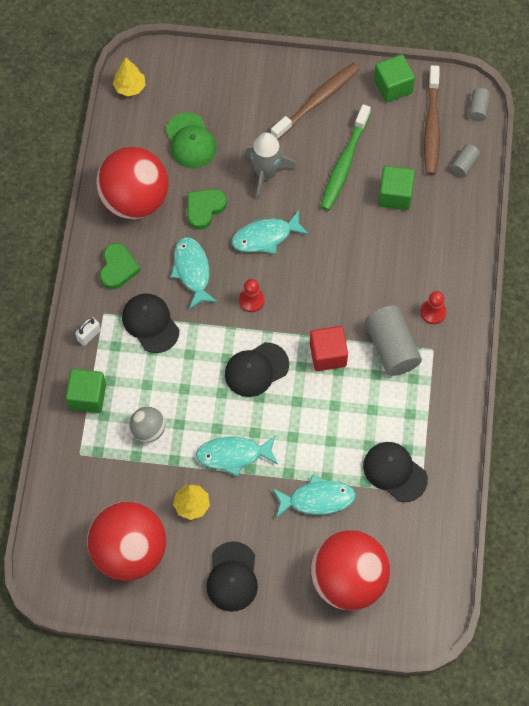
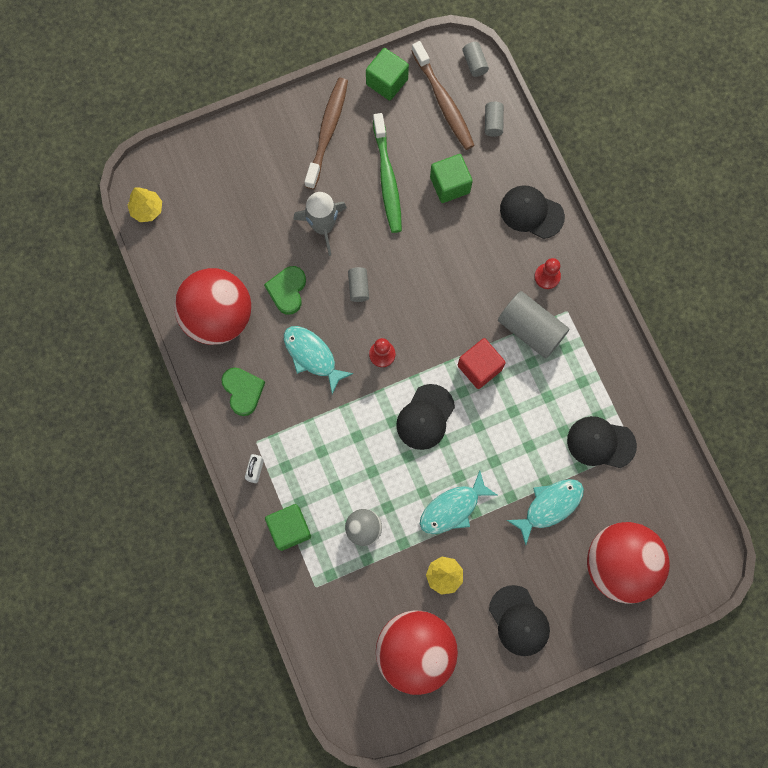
camera: 30 degrees left, 10 degrees up
(150, 323) = (304, 427): black cap -> black cap (531, 212)
(190, 141) = (235, 232): green cap -> none
(265, 237) = (358, 287): turquoise fish -> grey cylinder

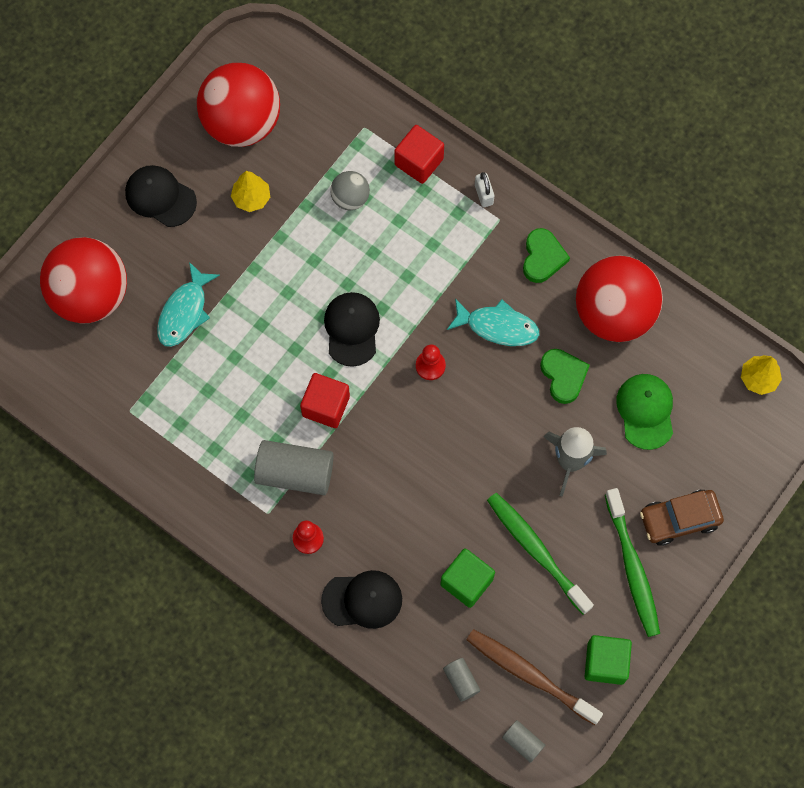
camera: 150 degrees right, 5 degrees down
(243, 391) = (542, 257): green heart -> green heart turned 120 degrees counterclockwise
(244, 232) = (645, 411): none -> green cap
(272, 145) = (679, 519): none -> brown car
(289, 529) = (419, 162): green cube -> red cube
(327, 131) = (632, 567): brown toothbrush -> green toothbrush
(358, 287) = (495, 419): grey cylinder -> none
(453, 508) = (277, 260): turquoise fish -> none
(600, 442) = (165, 398): black cap -> none

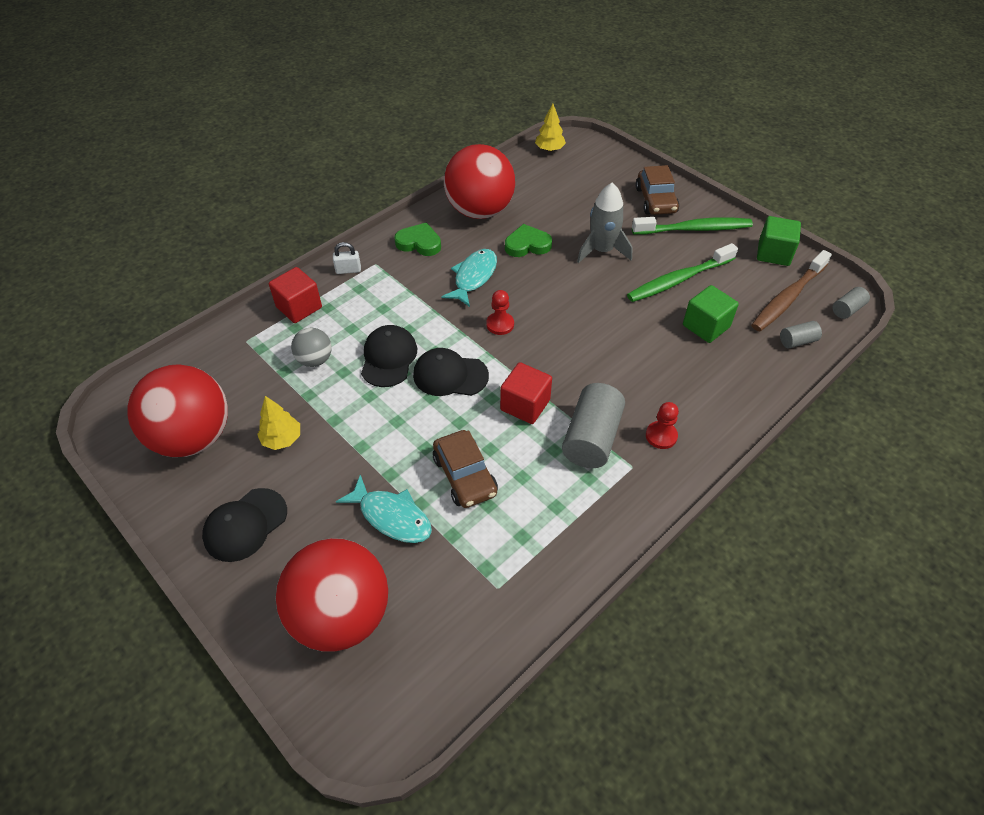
camera: 80 degrees left, 20 degrees down
(235, 365) = (465, 476): none -> brown car
(362, 600) = (724, 401): black cap -> black cap (389, 358)
(645, 411) = (565, 205): green cap -> none

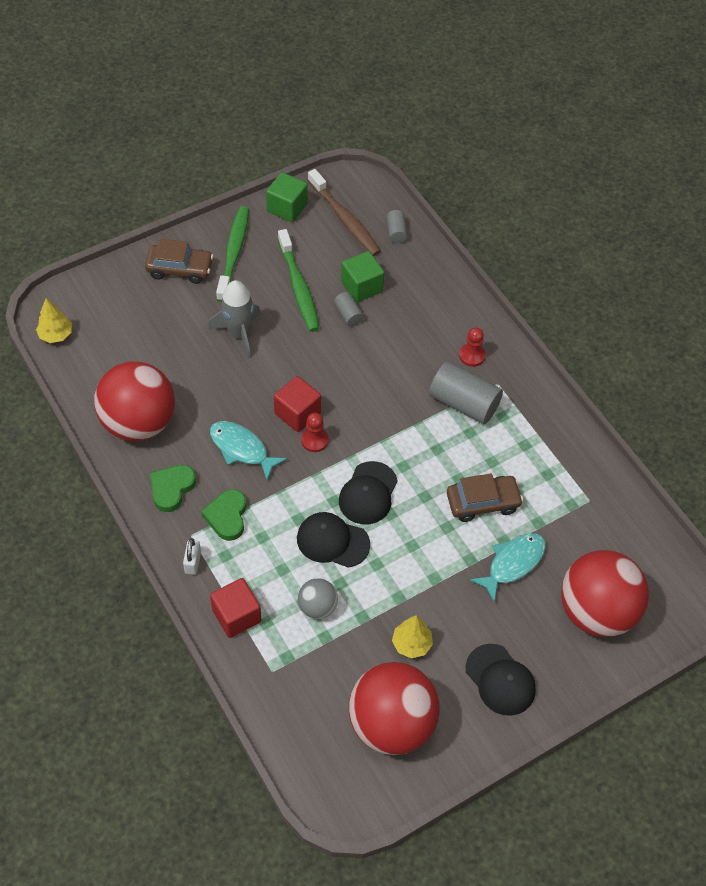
camera: 80 degrees left, 5 degrees up
(525, 405) = (417, 442): red cube -> red cube (297, 413)
(527, 245) = (209, 392): green heart -> green heart (227, 516)
(847, 309) = (370, 186): grey cylinder -> grey cylinder (348, 315)

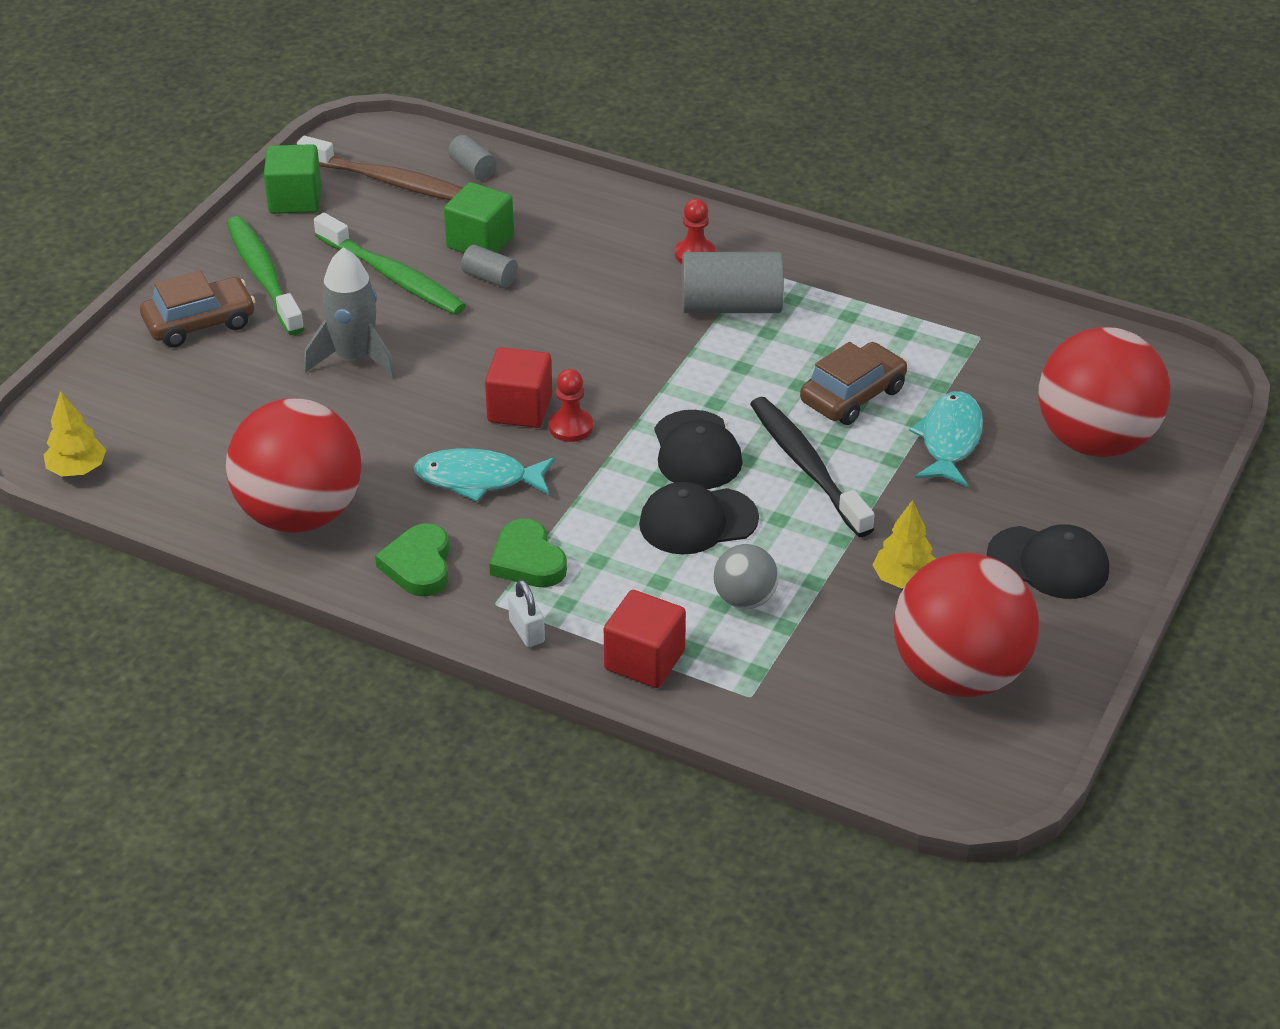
camera: 30 degrees left, 15 degrees down
(419, 537) = (807, 466): none -> black toothbrush

